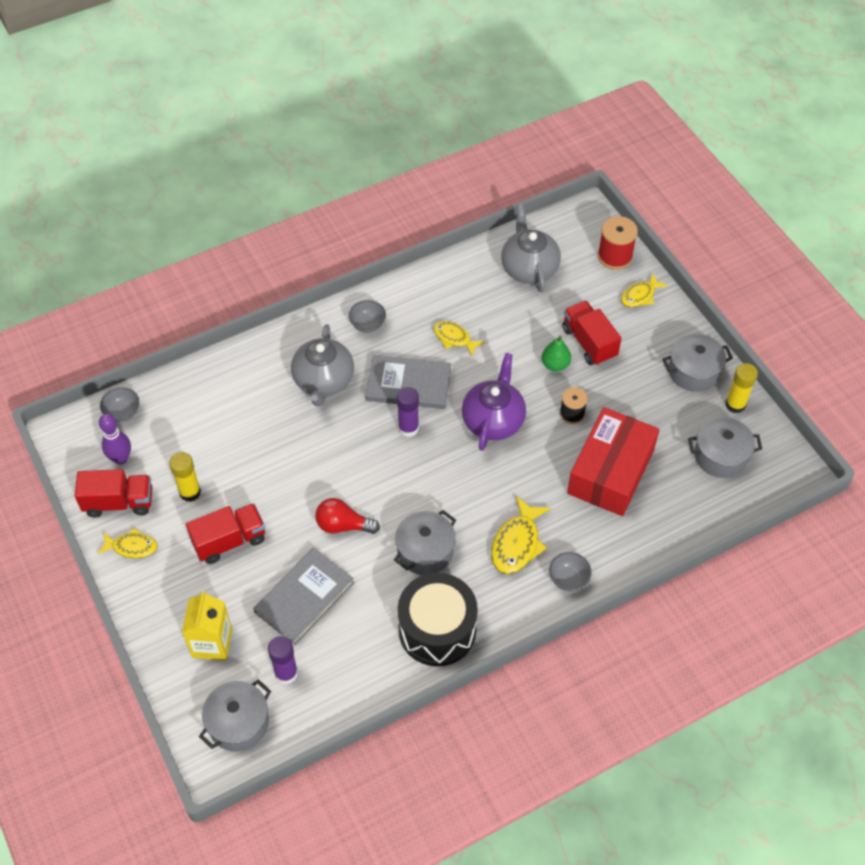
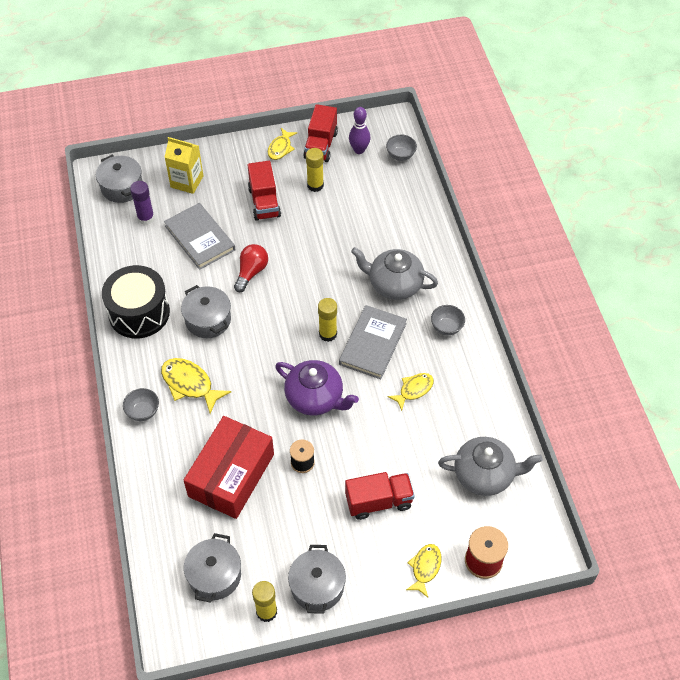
camera: 105 degrees right, 0 degrees up
(408, 428) = (328, 334): purple glue stick -> yellow glue stick
(555, 364) = (361, 464): green pear -> none
(610, 472) = (231, 475): red box -> red box turned 75 degrees clockwise
(640, 296) = (425, 568): yellow fish -> yellow fish turned 45 degrees clockwise

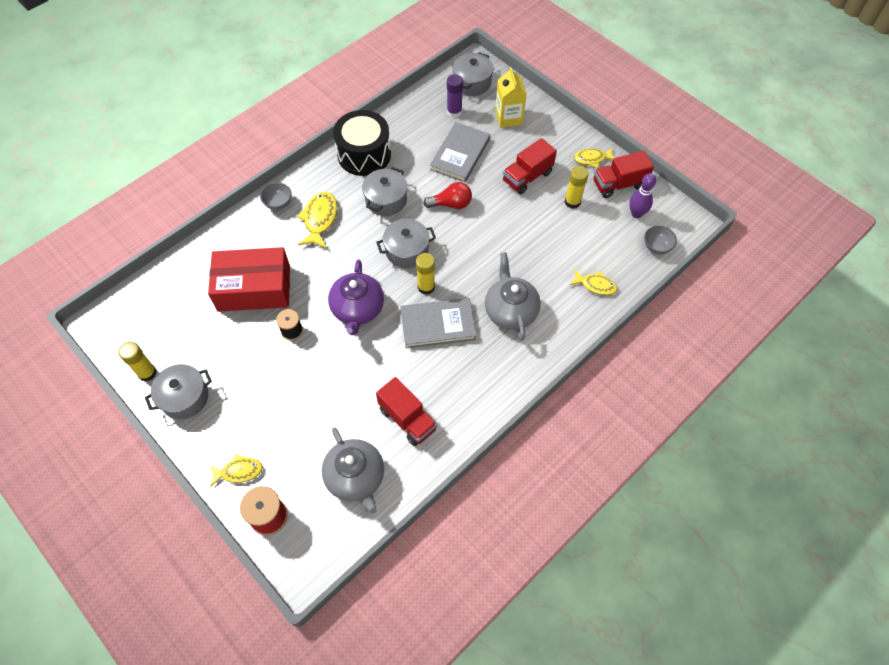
camera: 60 degrees right, 5 degrees up
(214, 575) = (162, 322): grey pot -> grey pot (407, 250)
(378, 501) = (285, 405): red truck -> red truck (407, 419)
(414, 390) = (410, 379): yellow fish -> yellow fish (595, 285)
(446, 327) = (492, 373): grey bowl -> none

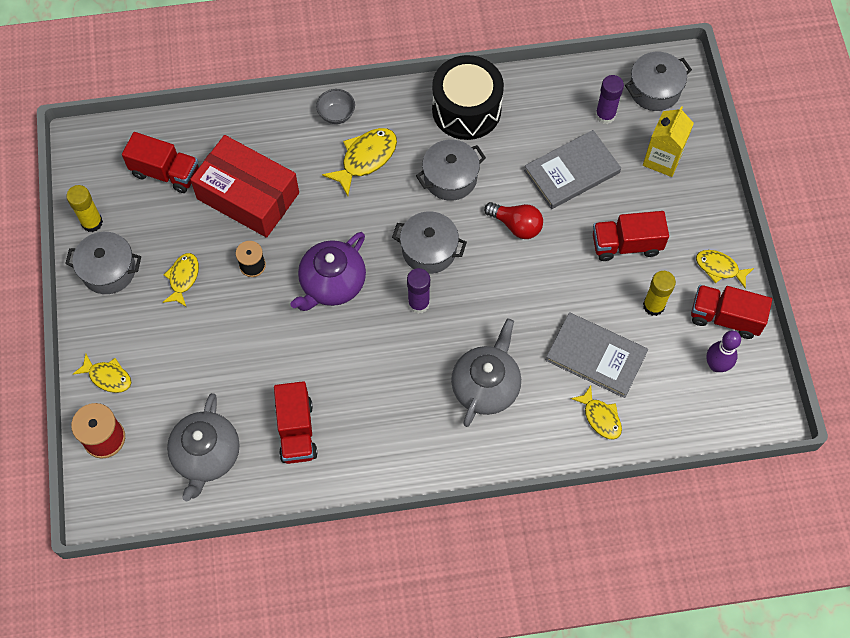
camera: 35 degrees right, 5 degrees up
(180, 307) = (165, 172): none -> red truck
(247, 369) = (183, 278): none -> yellow fish
(426, 287) = (418, 303): yellow glue stick -> purple glue stick
(437, 324) = (399, 352): grey book -> grey book (596, 356)
(656, 247) = (706, 418): grey bowl -> none

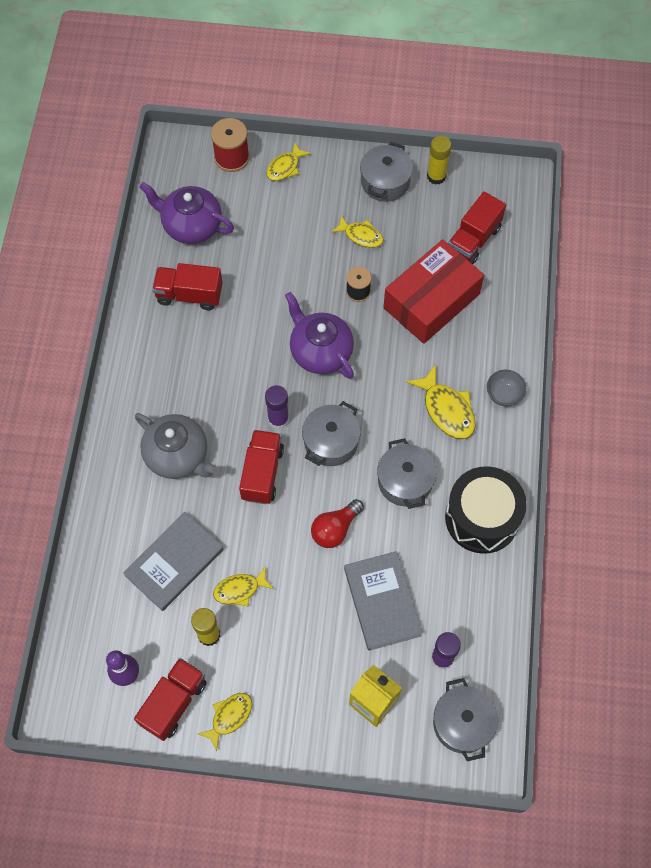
camera: 105 degrees right, 0 degrees up
(206, 455) = (191, 225): grey teapot -> purple teapot
(600, 417) = (113, 547): yellow fish -> yellow fish (240, 589)
(626, 244) = (283, 630): red truck -> red truck (262, 473)

